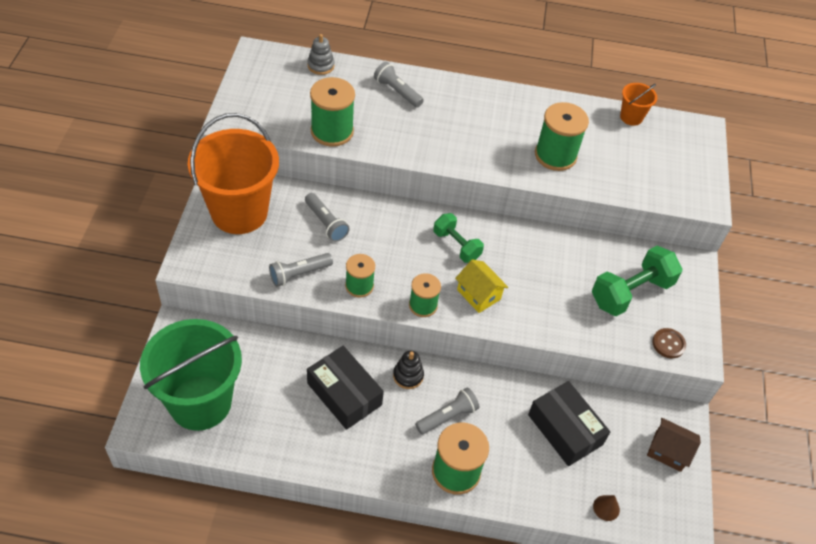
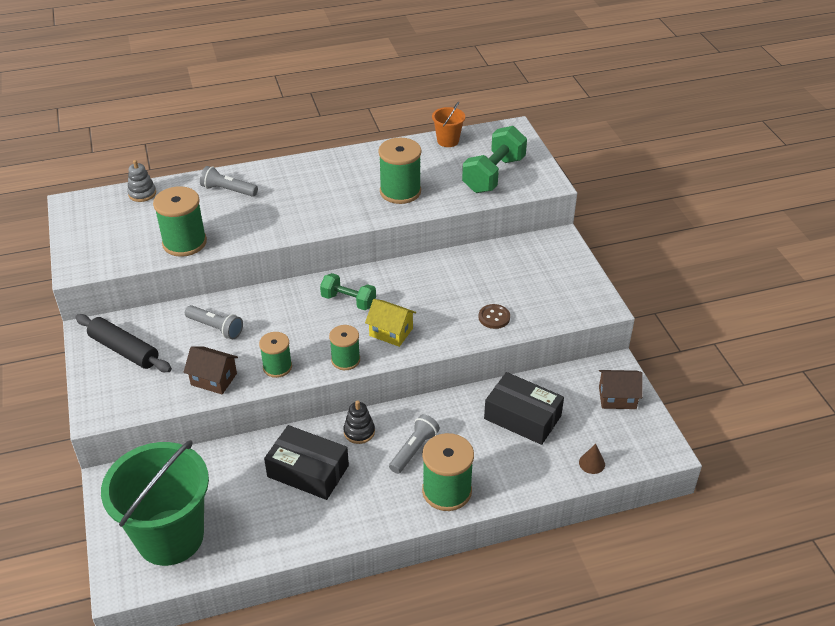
camera: 20 degrees left, 10 degrees down
(239, 212) = (124, 350): orange bucket -> black rolling pin
(299, 274) = (214, 379): grey flashlight -> brown house
(631, 292) = (521, 280): green dumbbell -> green dumbbell (494, 175)
(668, 344) = (574, 307): brown button -> brown button (494, 317)

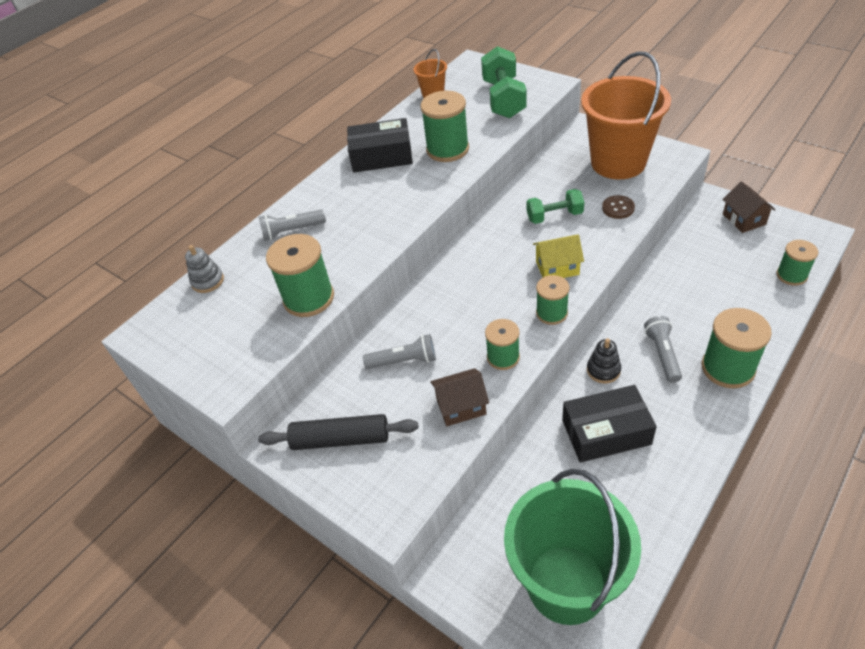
camera: 30 degrees left, 5 degrees up
(348, 301) = (490, 265): green dumbbell -> green dumbbell (554, 216)
(522, 417) = (703, 275): black box -> black box (381, 156)
(544, 283) = (618, 162): none -> orange bucket
(592, 463) = (791, 275): brown cone -> green spool
(617, 398) = (744, 219): brown house -> brown house turned 75 degrees counterclockwise

